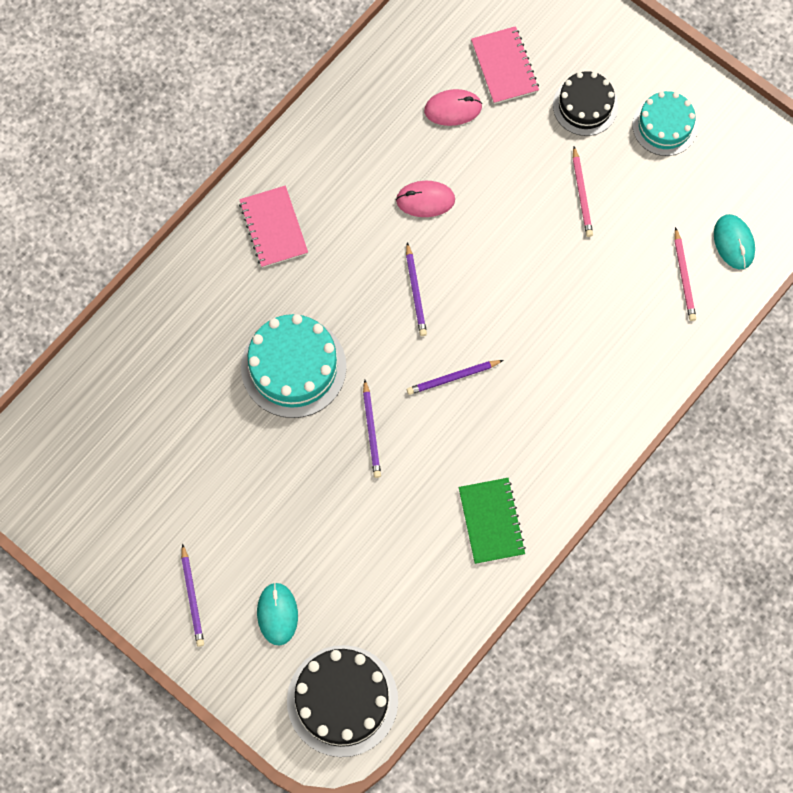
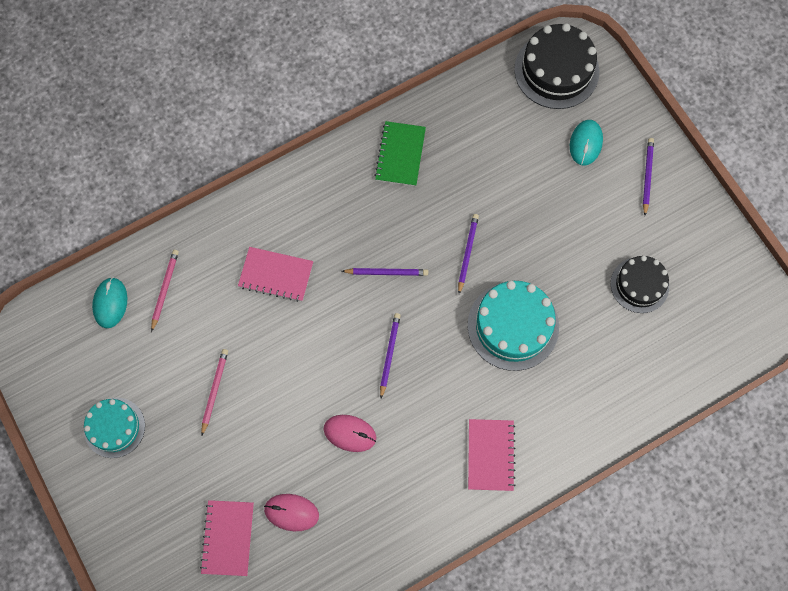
camera: 160 degrees left, 0 degrees up
(572, 333) = (276, 275): none -> pink notebook
(585, 106) = (174, 472): black cake -> black cake (639, 285)

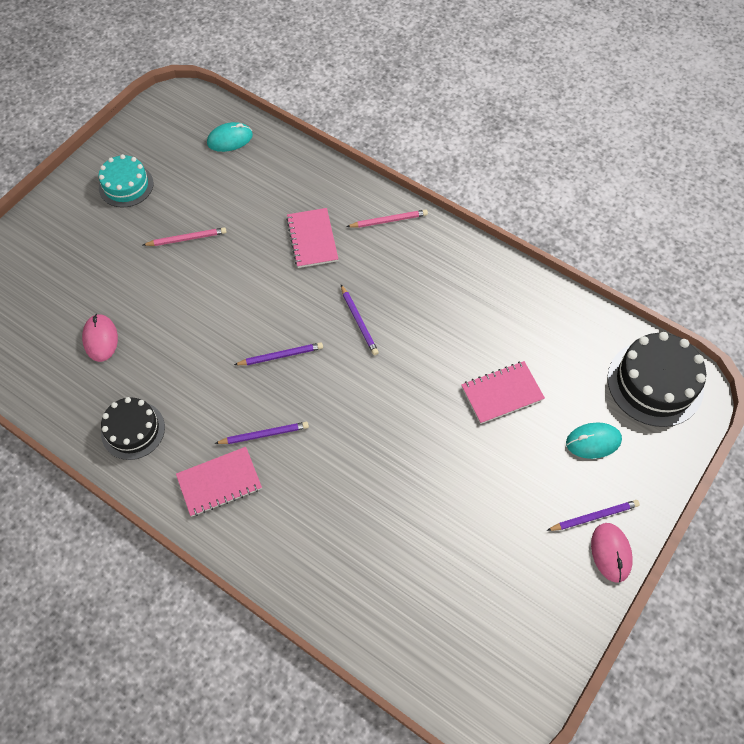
camera: 65 degrees right, 10 degrees down
(165, 289) = (259, 169): pink pencil -> pink pencil (388, 220)
(228, 538) = (61, 301): pink notebook -> pink notebook (502, 393)
(350, 433) = (191, 354): pink mouse -> pink mouse (610, 553)
(400, 155) = (481, 285): green notebook -> none
(467, 253) = (414, 380): purple pencil -> purple pencil (264, 434)
(513, 326) = (360, 450): turquoise cake -> none
(639, 285) = (467, 556): black cake -> black cake (133, 430)

